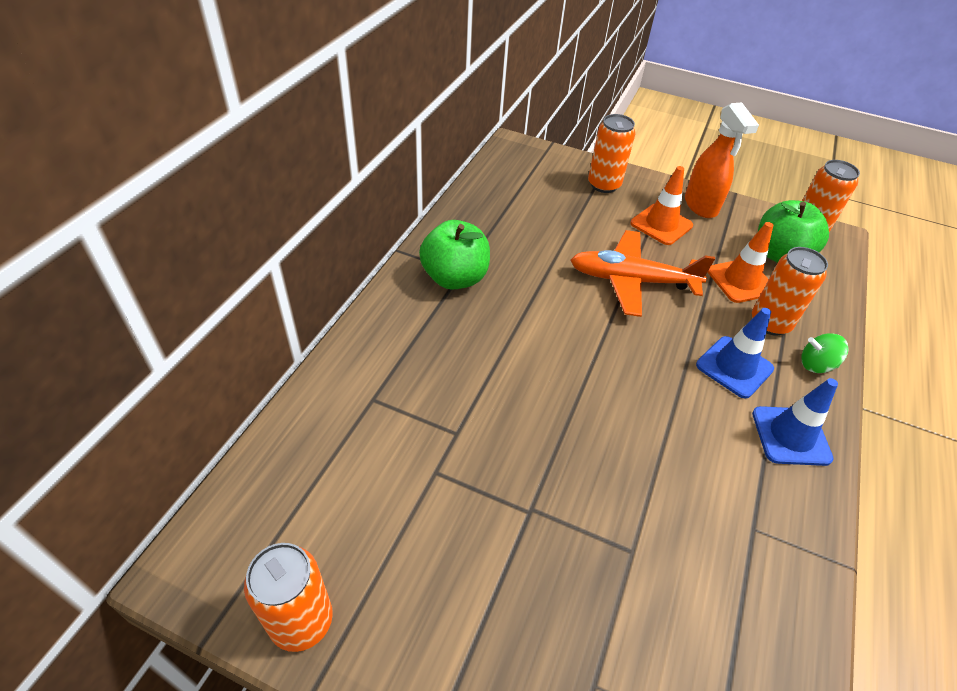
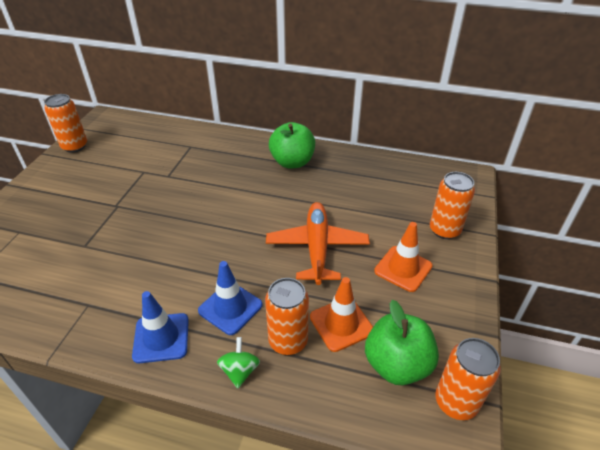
camera: 85 degrees right, 5 degrees down
(701, 206) = (450, 301): orange spray bottle -> none

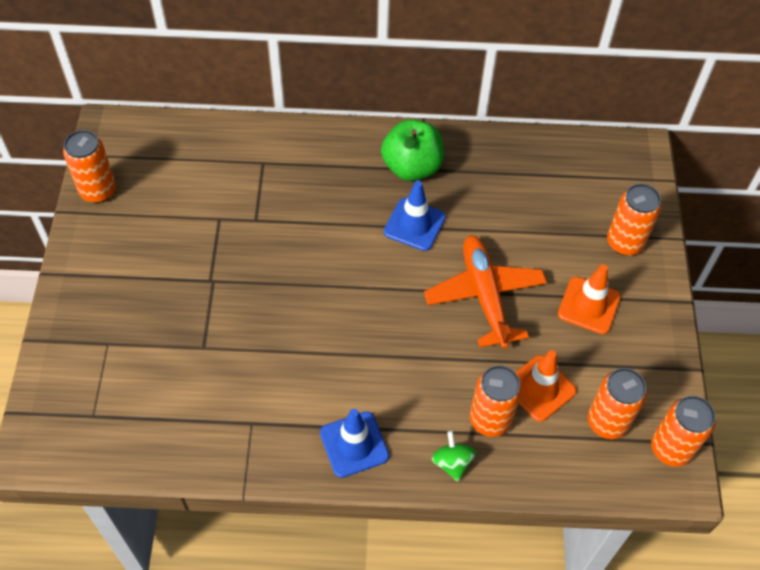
camera: 15 degrees left, 15 degrees up
(230, 308) = (414, 394): blue traffic cone -> blue traffic cone (414, 224)
(397, 364) = (607, 422): green apple -> orange can

